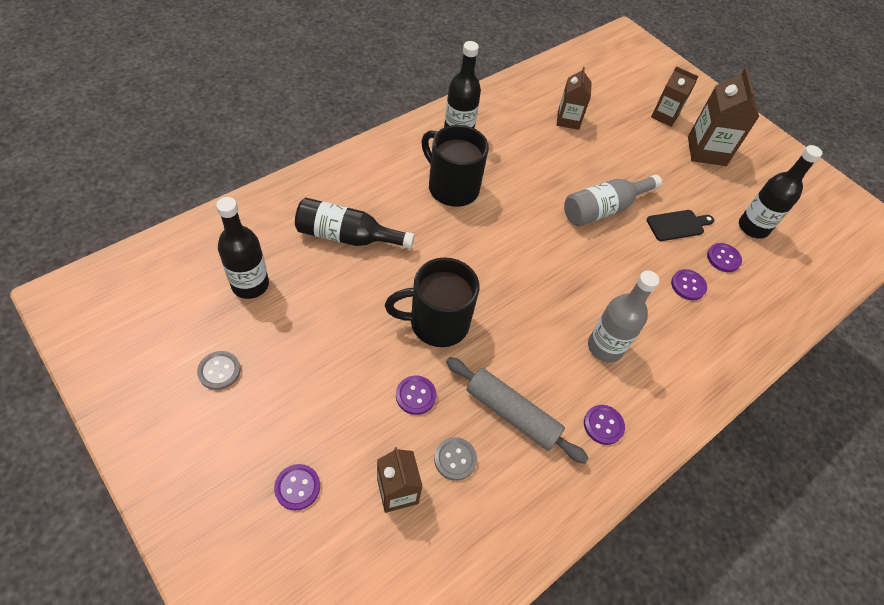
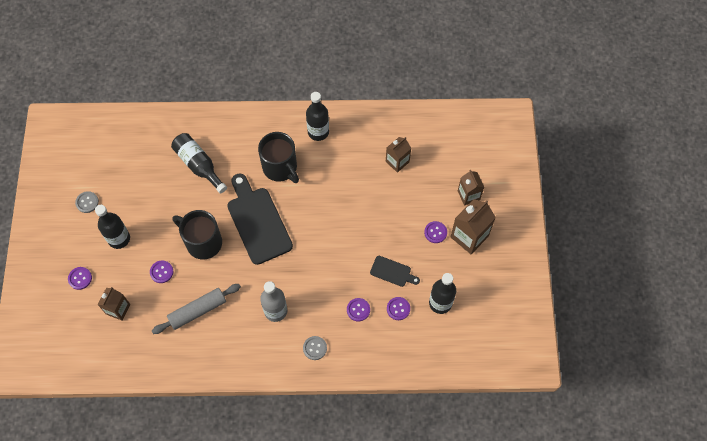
camera: 45 degrees right, 10 degrees up
(250, 285) = (132, 165): black bottle -> black bottle (119, 239)
(452, 187) = (280, 168): black mug -> black mug turned 150 degrees clockwise
(455, 459) = (153, 313): grey button -> grey button (315, 348)
(482, 259) = (258, 222): none -> black cutting board
(512, 414) = (198, 311): grey rolling pin -> grey rolling pin turned 75 degrees clockwise
(603, 425) = (235, 346): purple button -> purple button (435, 232)
(604, 209) = (357, 234): grey bottle -> none

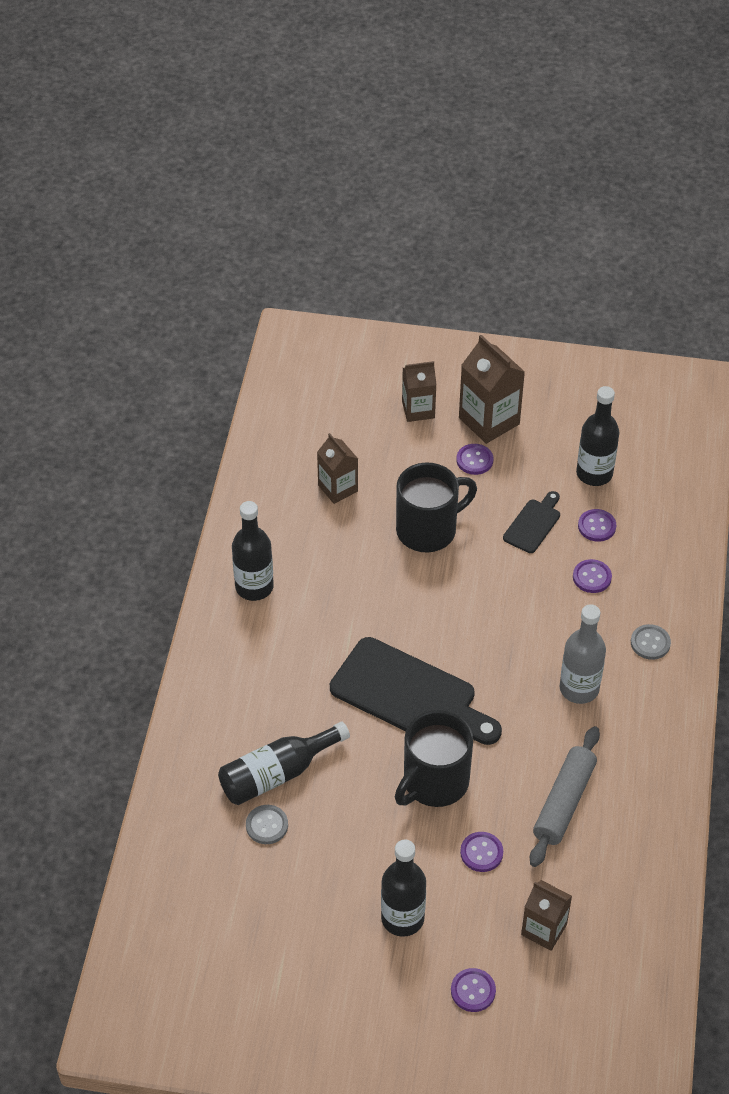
camera: 80 degrees left, 15 degrees down
(87, 202) = (314, 969): grey button -> grey button (267, 825)
(198, 311) = (564, 802): grey rolling pin -> grey rolling pin turned 45 degrees clockwise
(258, 222) = (410, 695): black cutting board -> black cutting board turned 135 degrees counterclockwise
(280, 168) = (311, 650): black mug -> black mug (428, 529)

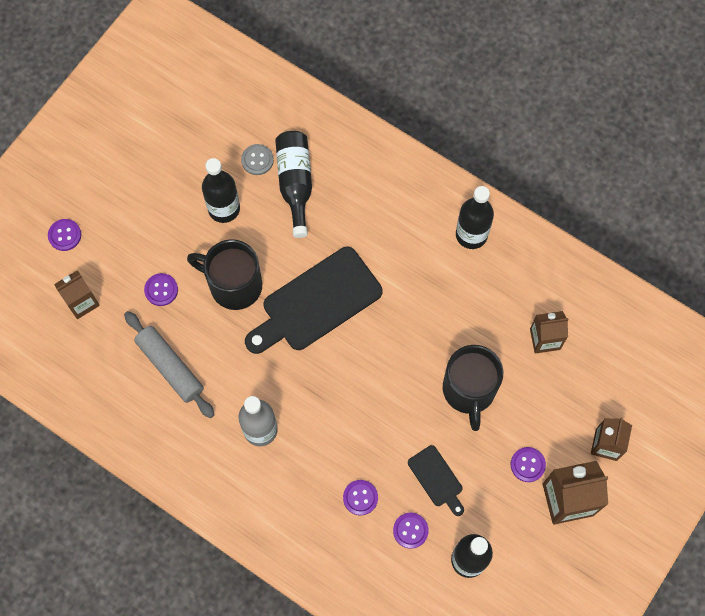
camera: 115 degrees right, 20 degrees up
(402, 918) = (140, 215): black bottle -> black bottle (224, 208)
(434, 782) = (234, 285): black mug -> black mug turned 45 degrees counterclockwise
(650, 643) = (274, 509): grey button -> none

